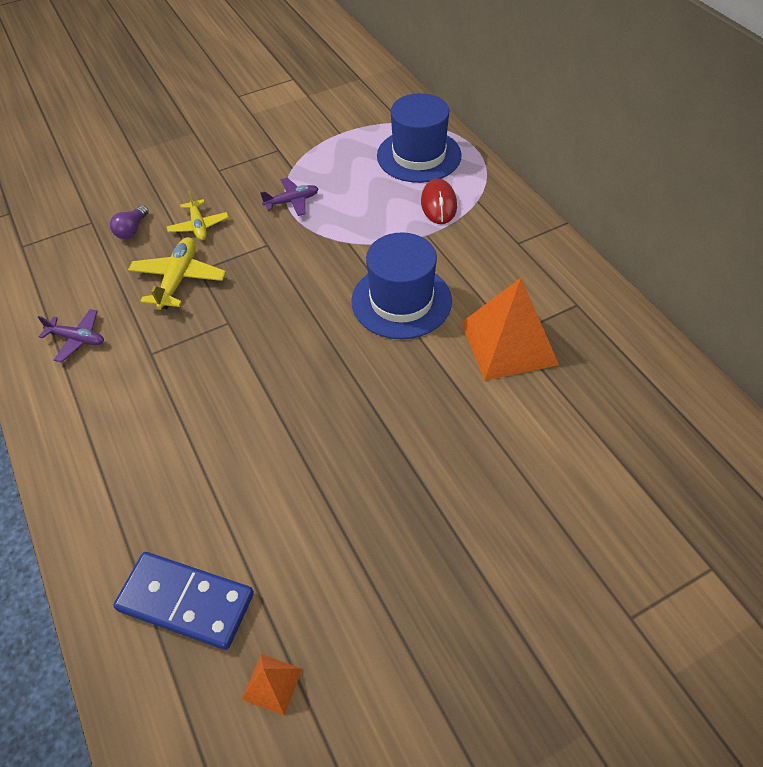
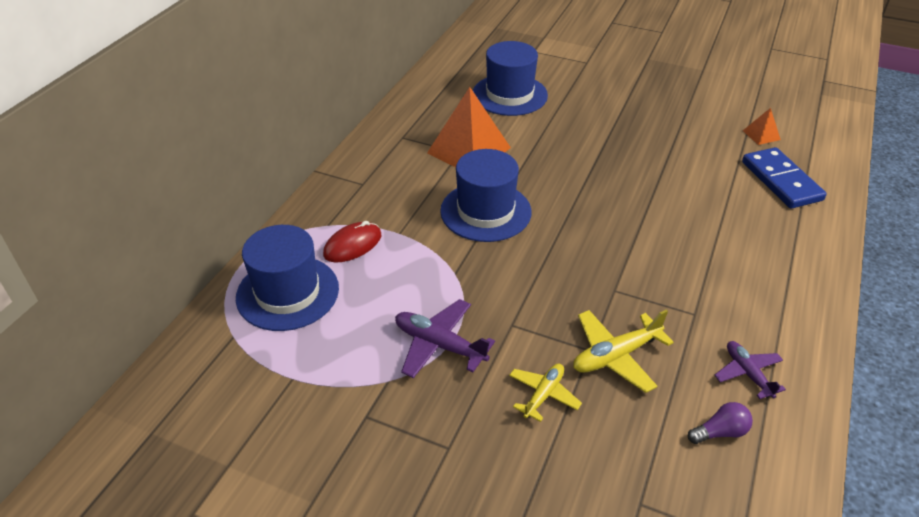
camera: 130 degrees left, 10 degrees down
(132, 230) = (608, 450): purple light bulb -> purple light bulb (720, 432)
(292, 201) = (439, 345): purple plane -> purple plane, size x1.51
(599, 451) = (509, 95): none -> blue hat

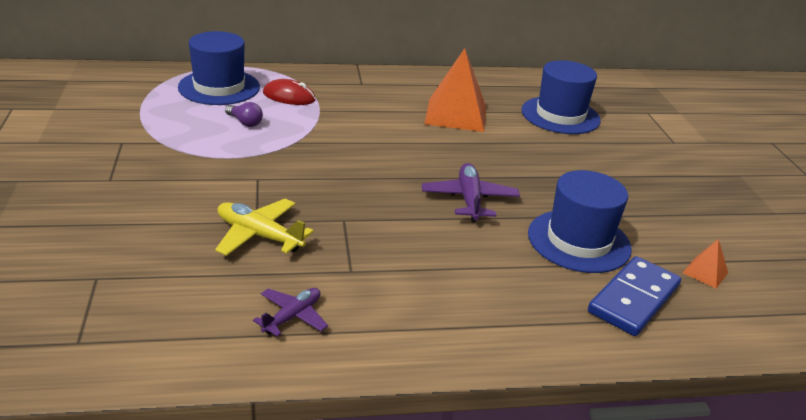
camera: 55 degrees right, 10 degrees down
(439, 345) = (211, 153): purple plane -> purple plane (469, 200)
(485, 211) = (384, 138): blue hat -> blue hat (579, 241)
(543, 395) = (188, 208): yellow plane -> none
(720, 432) = (203, 310): purple light bulb -> purple light bulb (245, 122)

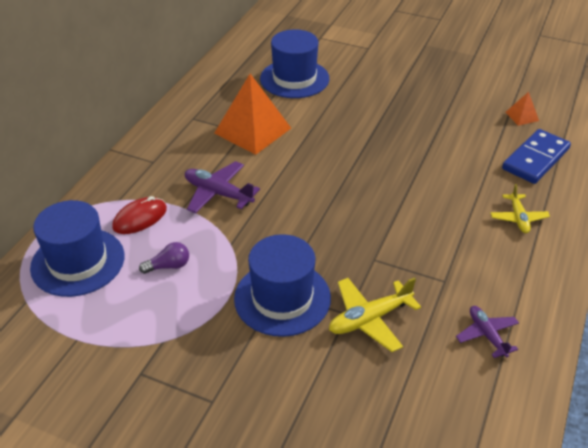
camera: 55 degrees left, 10 degrees up
(469, 200) = (384, 179): purple plane -> purple plane (218, 193)
(505, 305) = (518, 218): none -> yellow plane
(579, 241) = (463, 151): blue hat -> blue hat (282, 298)
(633, 299) = (535, 159): blue domino -> blue domino turned 60 degrees clockwise

